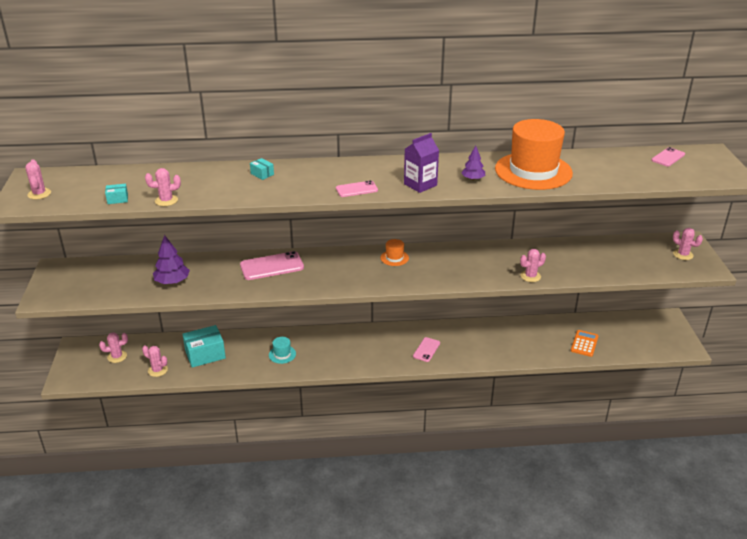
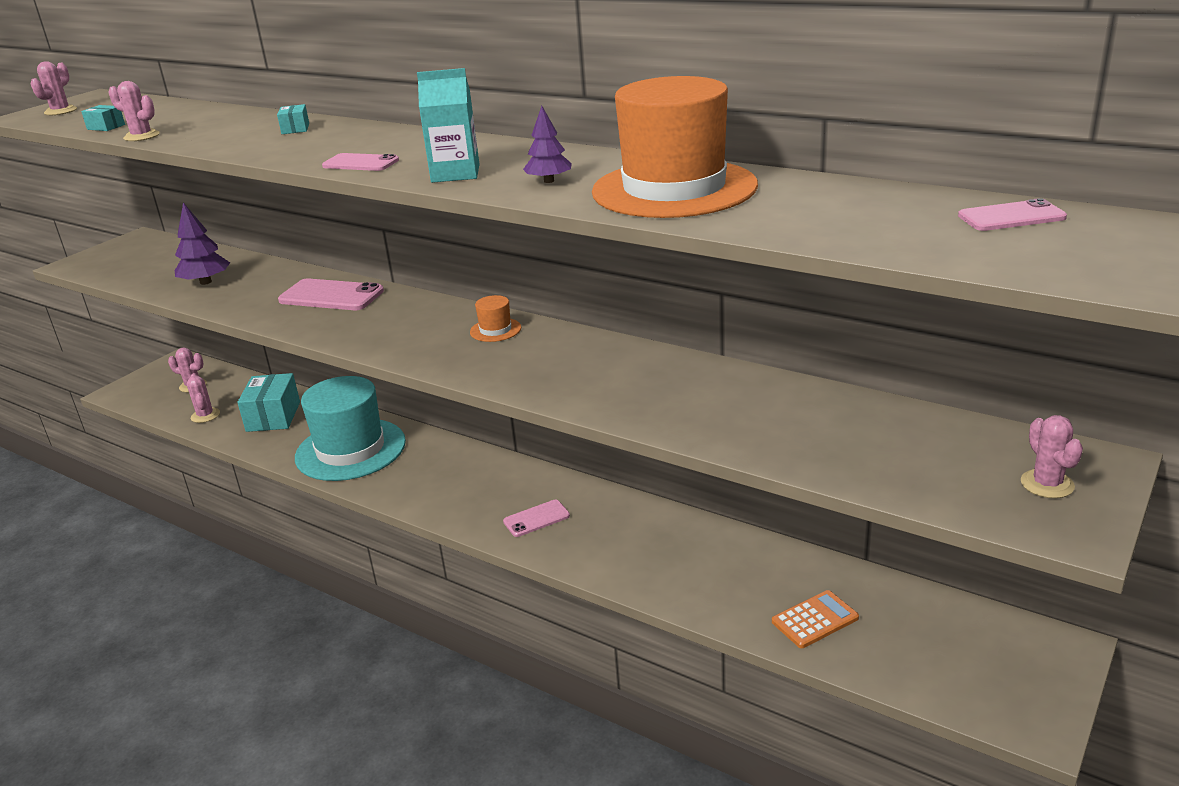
camera: 40 degrees right, 5 degrees down
(205, 354) = (273, 416): turquoise box -> turquoise box turned 75 degrees clockwise
(282, 354) = (350, 449): turquoise hat -> turquoise hat, size x2.49
(420, 184) = (455, 173): purple carton -> turquoise carton
(530, 276) = (660, 420): pink cactus -> none

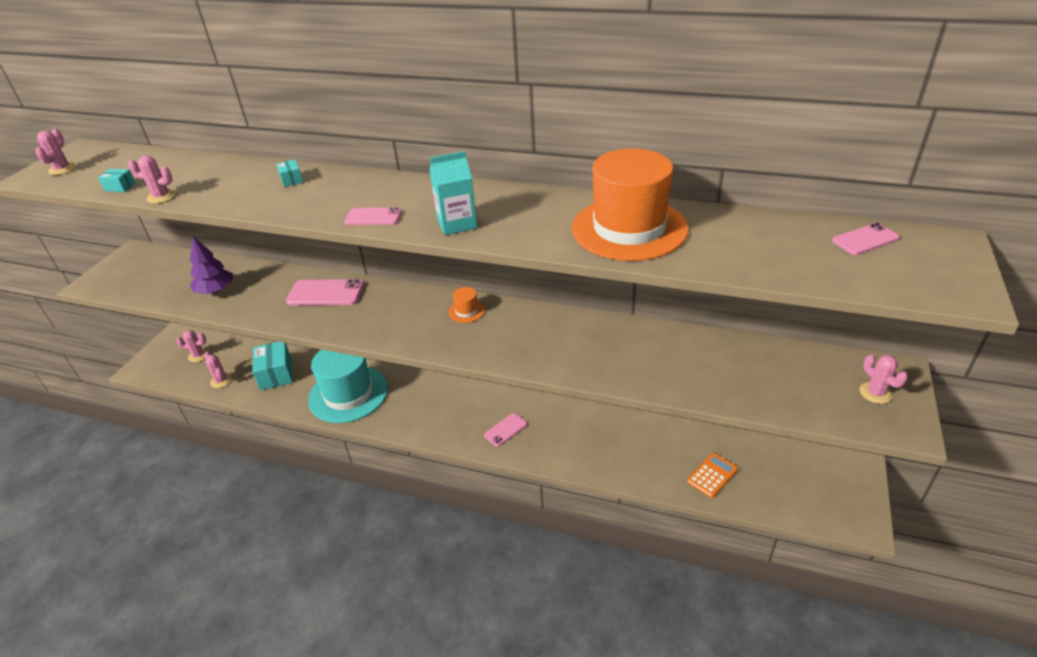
camera: 15 degrees left, 10 degrees up
(549, 181) = (533, 227): purple tree -> none

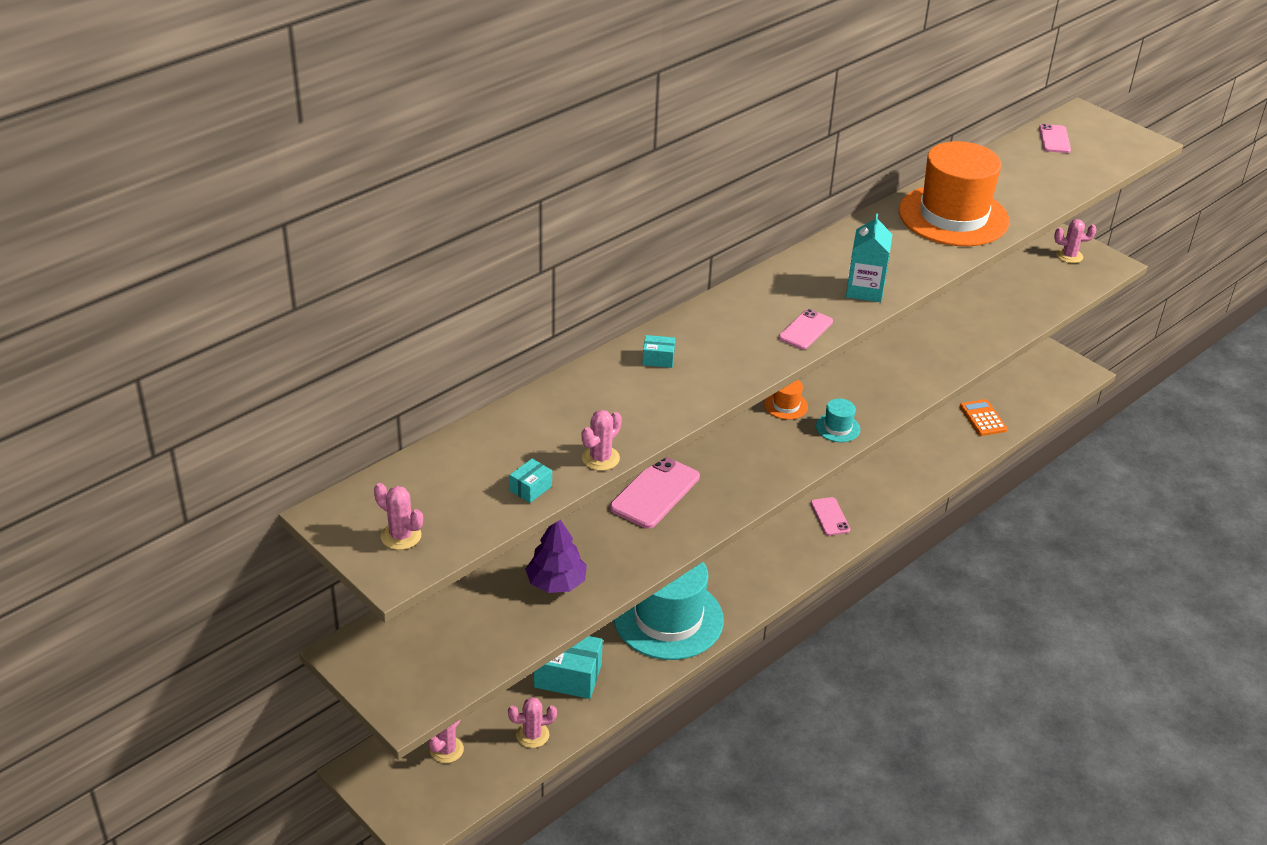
camera: 65 degrees left, 0 degrees up
(459, 343) = (838, 428): none -> turquoise hat

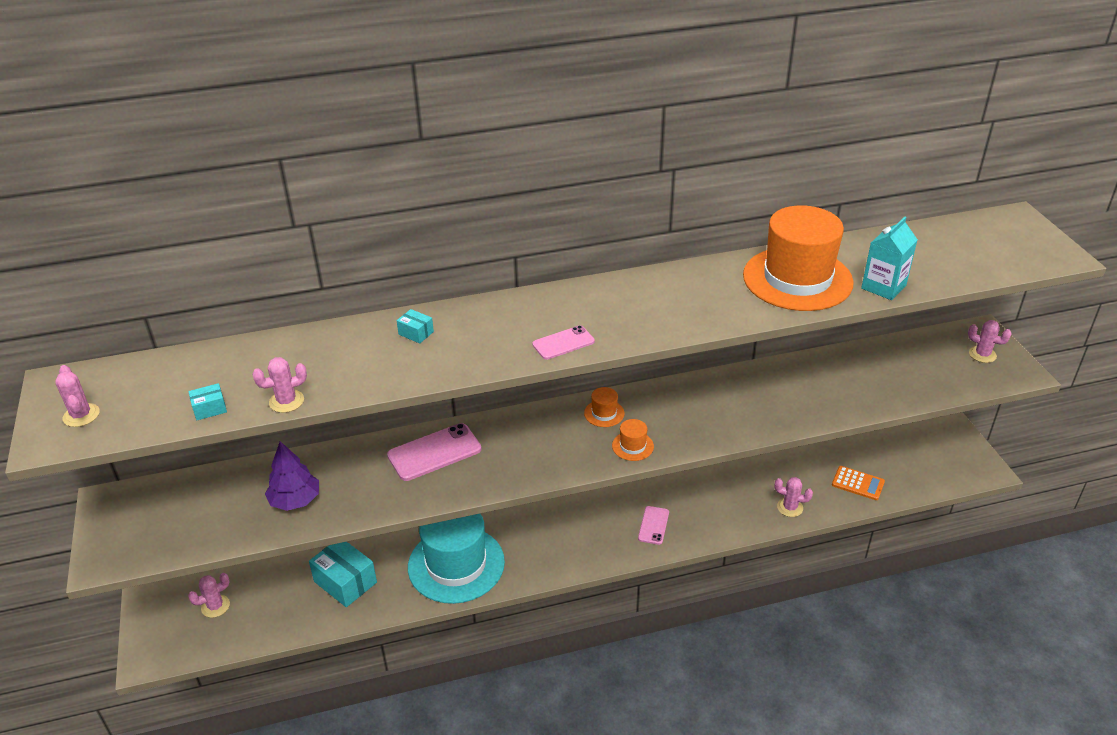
camera: 30 degrees right, 0 degrees up
(532, 735) = (282, 620): pink cactus -> pink cactus (790, 507)
(838, 428) = (632, 446): turquoise hat -> orange hat
(865, 290) = (650, 323): turquoise carton -> turquoise carton (883, 287)
(983, 418) = (858, 483): orange calculator -> orange calculator turned 105 degrees clockwise
(1054, 139) = (965, 233): pink phone -> none

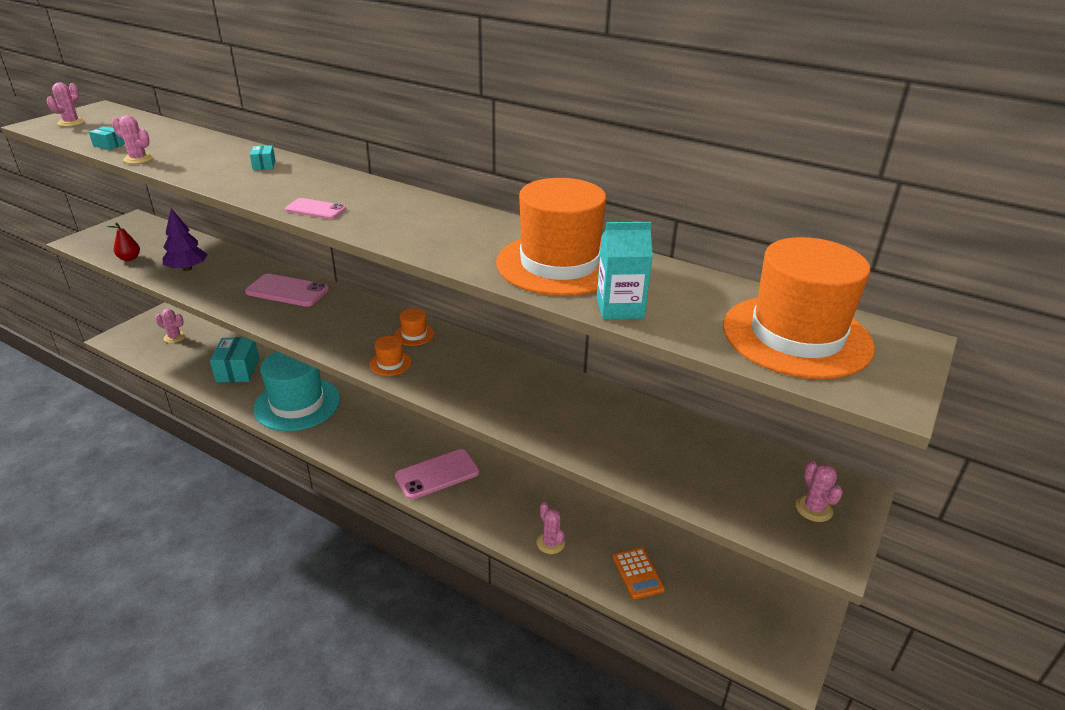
camera: 45 degrees right, 5 degrees down
(209, 535) = (129, 258): none -> red pear
(653, 525) = (437, 474): pink phone -> pink phone, size x1.68
(978, 247) = (796, 336): none -> orange hat

